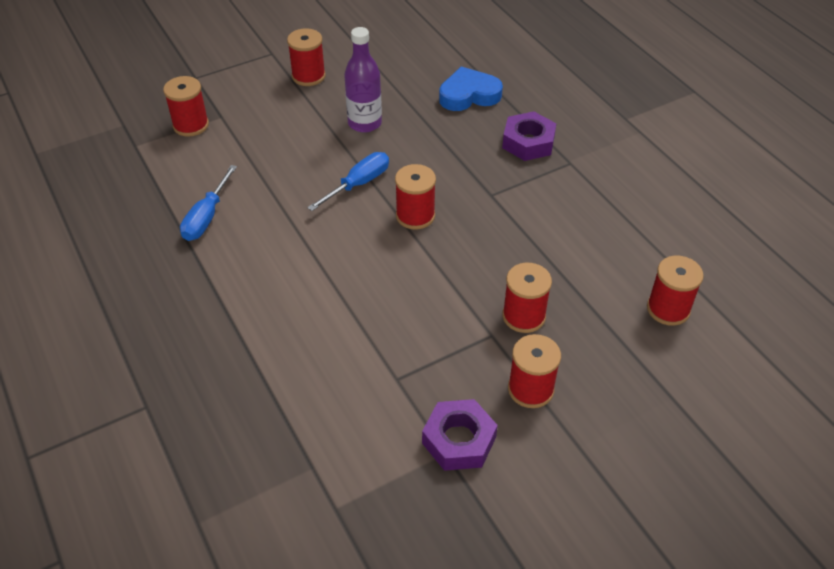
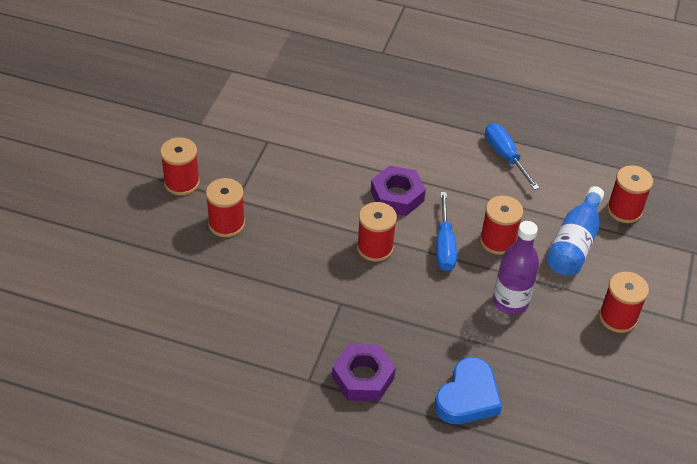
camera: 135 degrees right, 0 degrees up
(263, 128) = (574, 243): none -> blue bottle
(459, 440) = (199, 133): purple nut -> purple nut (397, 196)
(668, 309) = (129, 292): red spool -> red spool (497, 241)

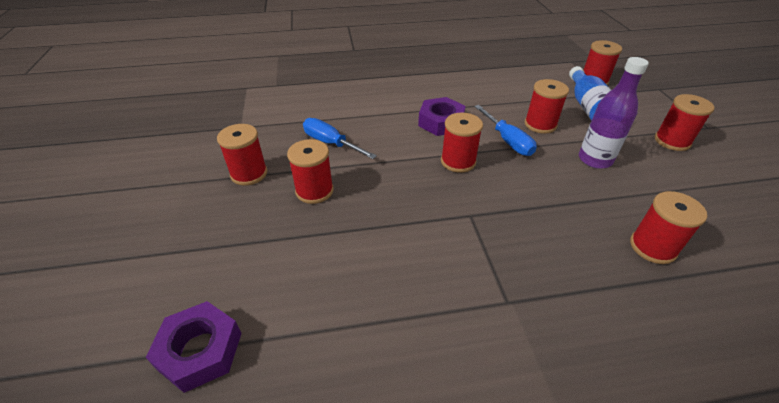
camera: 25 degrees left, 5 degrees down
(363, 377) = (553, 273): purple nut -> purple nut (200, 350)
(467, 397) = (652, 247): blue heart -> red spool
(505, 155) = (489, 77): blue screwdriver -> blue screwdriver (330, 143)

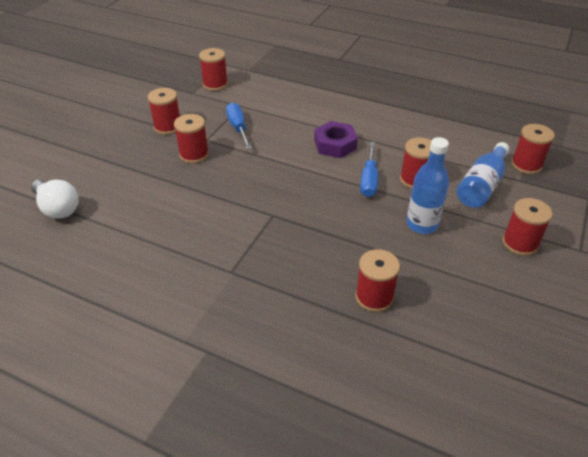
camera: 35 degrees right, 0 degrees up
(200, 350) = (57, 208): purple nut -> white light bulb
(458, 161) = (310, 178): red spool -> red spool (215, 84)
(595, 160) = (422, 224): purple bottle -> blue bottle

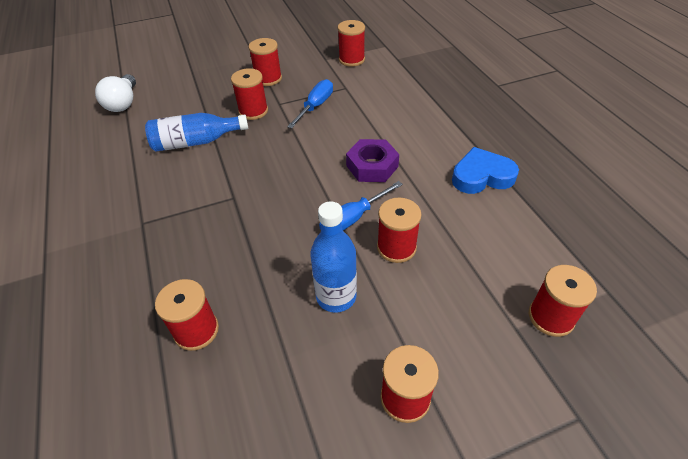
camera: 45 degrees right, 5 degrees up
(404, 116) = (481, 176): none -> blue heart
(481, 185) = (458, 302): blue bottle -> blue bottle (196, 142)

